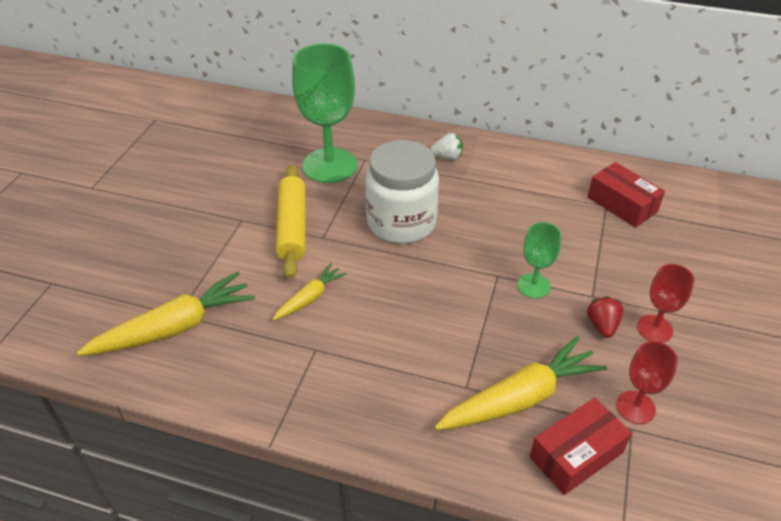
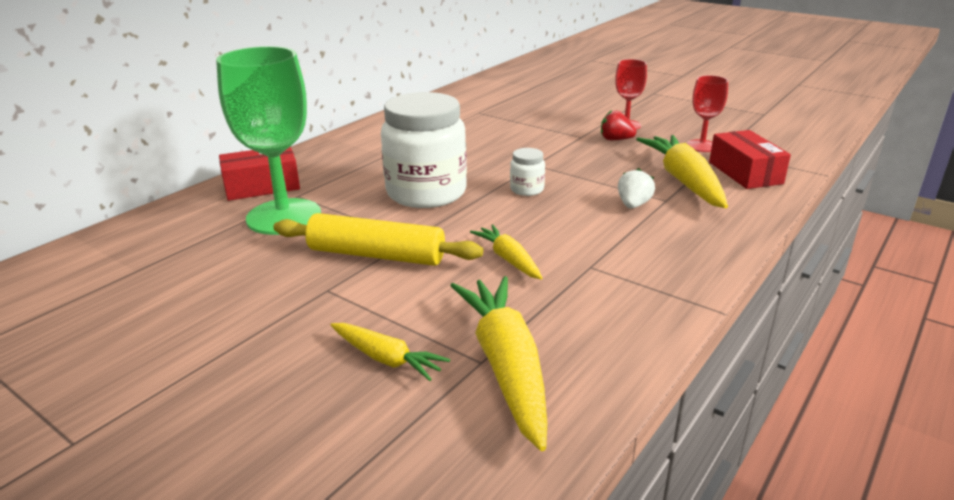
camera: 70 degrees left, 15 degrees down
(173, 271) = (387, 359): none -> yellow carrot
(438, 282) = (527, 189): none -> white jar
(447, 157) = (345, 156): white strawberry -> white strawberry (633, 205)
(533, 286) = (557, 153): green goblet -> none
(622, 204) = (482, 107): red box -> red box (262, 186)

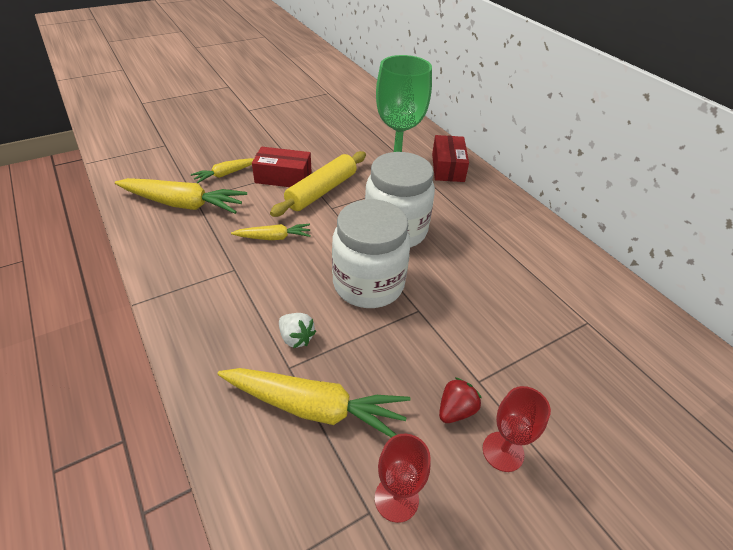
camera: 110 degrees right, 15 degrees up
(527, 189) = (368, 284): white jar -> white jar, size x2.35
(745, 173) = (297, 488): red box -> red box (283, 177)

